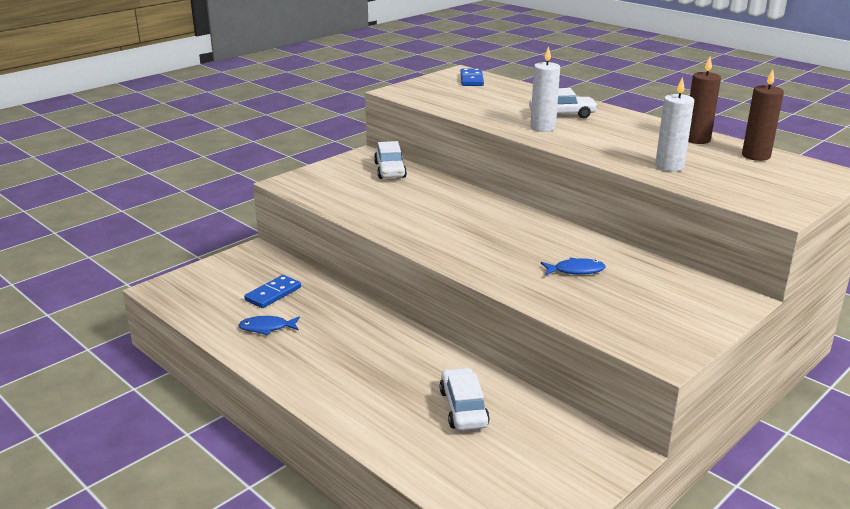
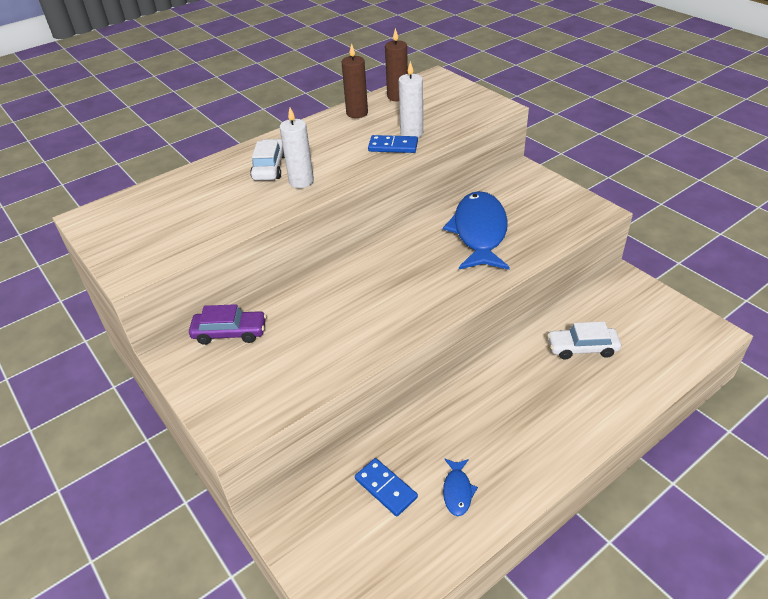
camera: 80 degrees left, 15 degrees up
(390, 170) = (230, 333): white car -> purple car
(471, 79) = (122, 212): blue domino -> blue domino (393, 146)
(576, 270) = (479, 232): blue fish -> blue fish, size x2.36

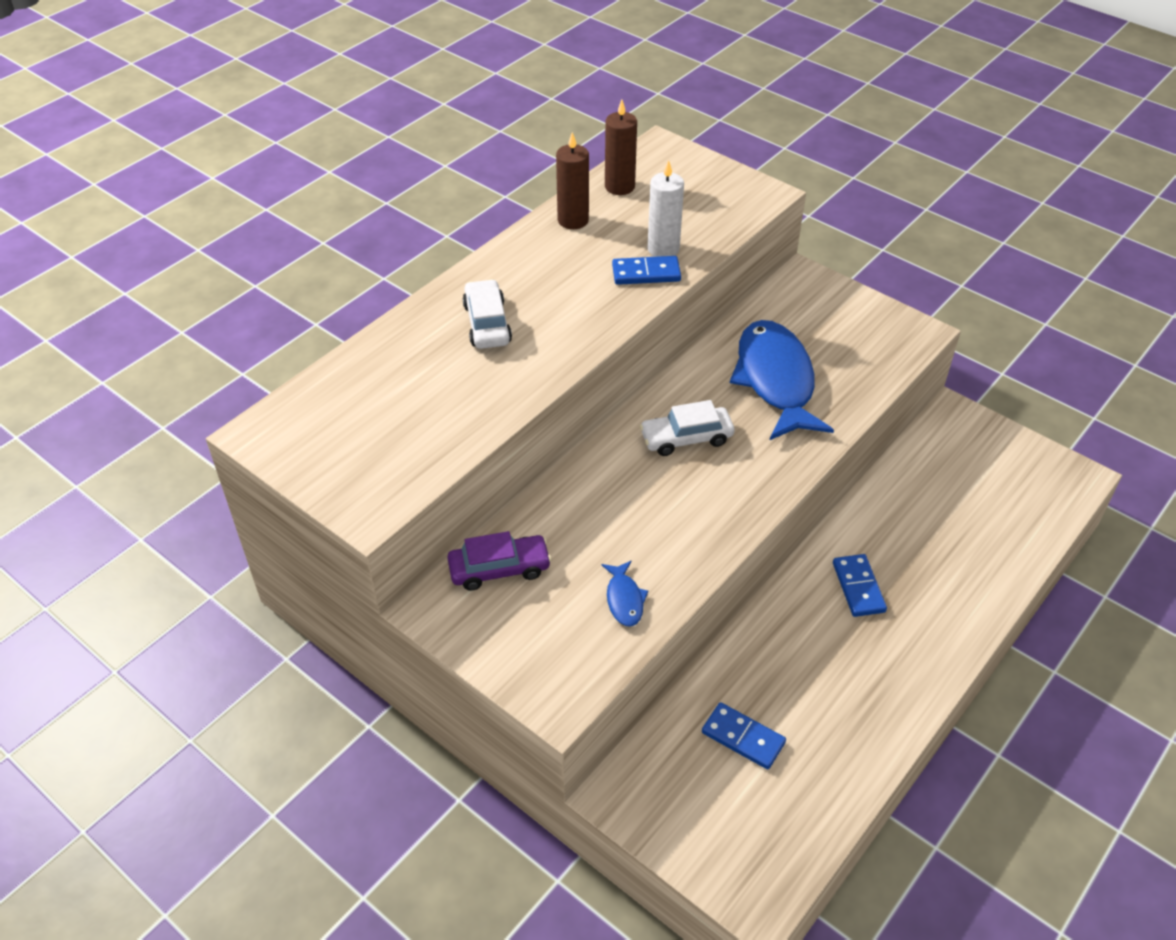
camera: 15 degrees left, 5 degrees up
(301, 181) = (542, 343): white candle -> none
(457, 491) = (830, 726): blue fish -> blue fish (624, 599)
(513, 390) = (858, 587): none -> blue domino
(582, 348) = (927, 519): white car -> white car (686, 438)

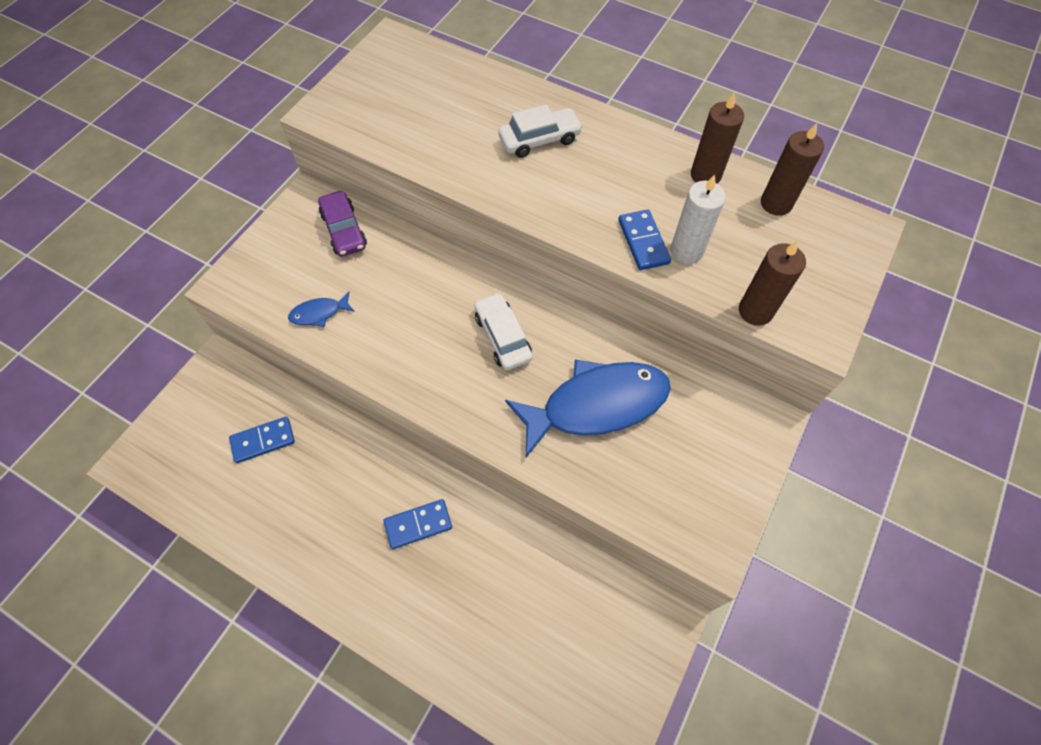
camera: 80 degrees right, 15 degrees up
(736, 223) = (755, 311): none -> brown candle
(743, 737) = (263, 441): blue domino -> blue domino turned 45 degrees clockwise

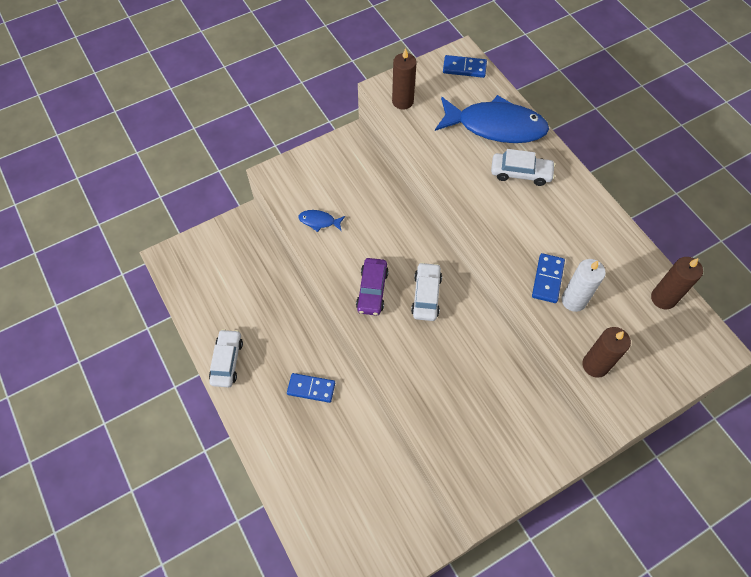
camera: 30 degrees right, 0 degrees up
(263, 441) = (247, 285): blue domino -> blue domino (464, 68)
(289, 550) = (227, 361): none -> white car
(344, 230) = (364, 172): purple car -> purple car (372, 290)
(596, 405) = (461, 372): blue fish -> blue fish (495, 126)
(705, 175) = (624, 253): brown candle -> brown candle (402, 101)

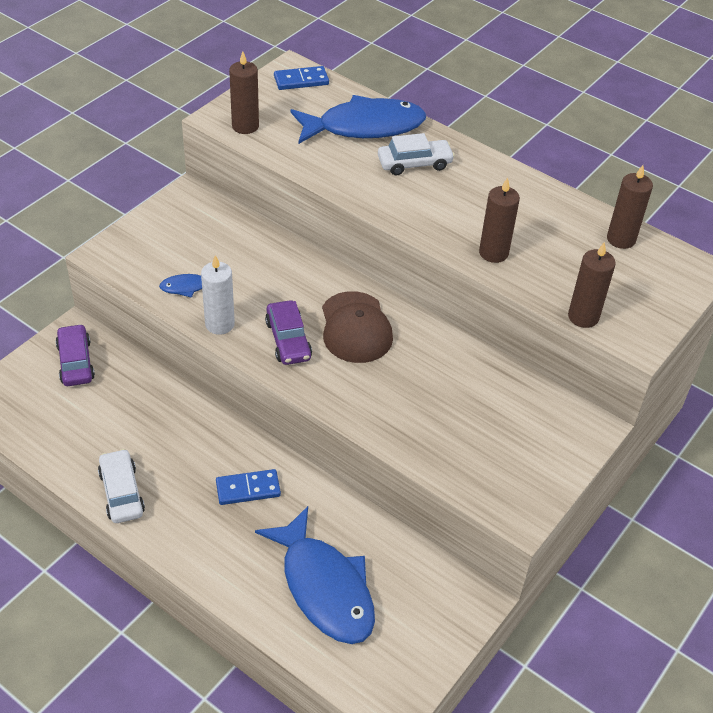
camera: 25 degrees left, 15 degrees down
(237, 246) = (76, 362): none -> purple car
(331, 487) = (324, 587): none -> blue fish
(426, 295) = (355, 328): white car -> brown cap
(547, 279) = (493, 253): blue domino -> brown candle
(573, 300) = (531, 265): white candle -> white candle (220, 324)

